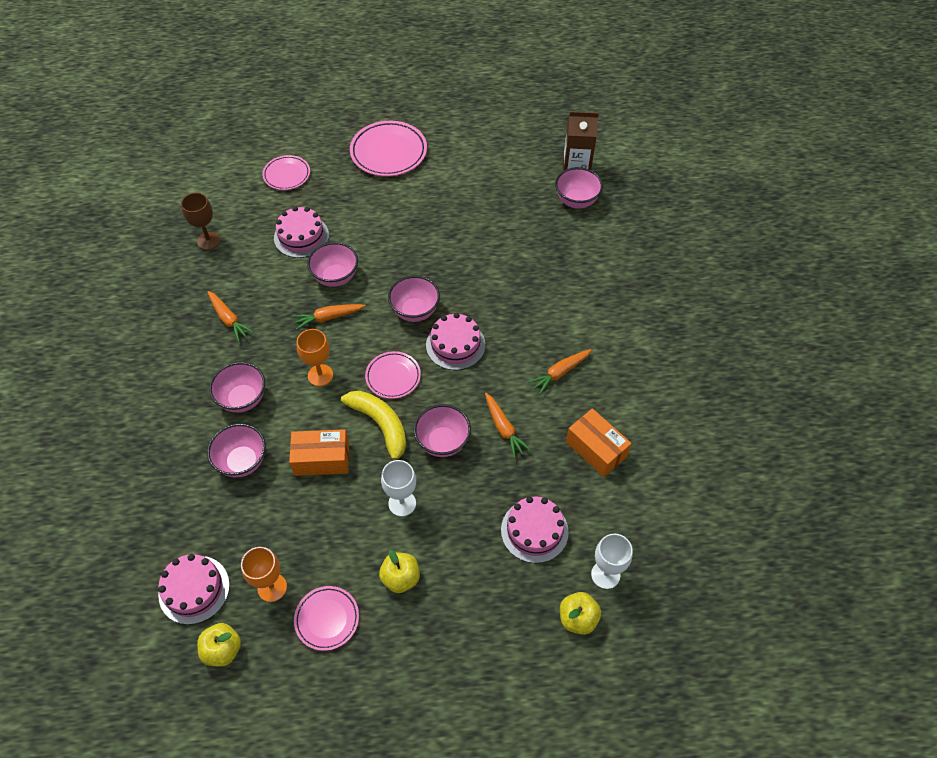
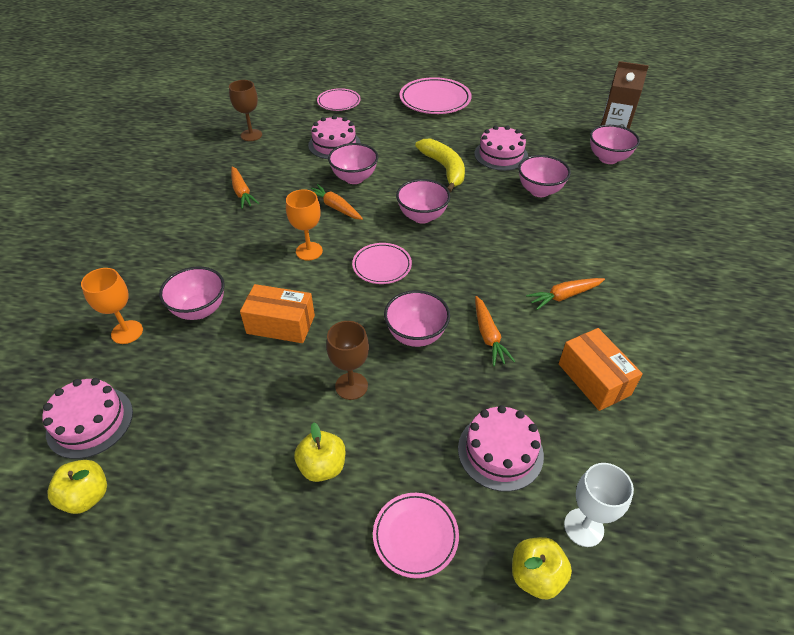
camera: 15 degrees right, 10 degrees down
(243, 399) = (225, 257): pink bowl -> pink bowl (539, 191)
(272, 587) = (173, 440): orange goblet -> orange goblet (127, 332)
(327, 619) = (219, 492): pink plate -> pink plate (415, 536)
(328, 318) = (335, 207): orange carrot -> orange carrot turned 45 degrees clockwise
(380, 426) = (354, 307): yellow banana -> yellow banana (444, 169)
(402, 503) = (351, 386): white goblet -> brown goblet
(455, 345) = (455, 251): pink cake -> pink cake (501, 155)

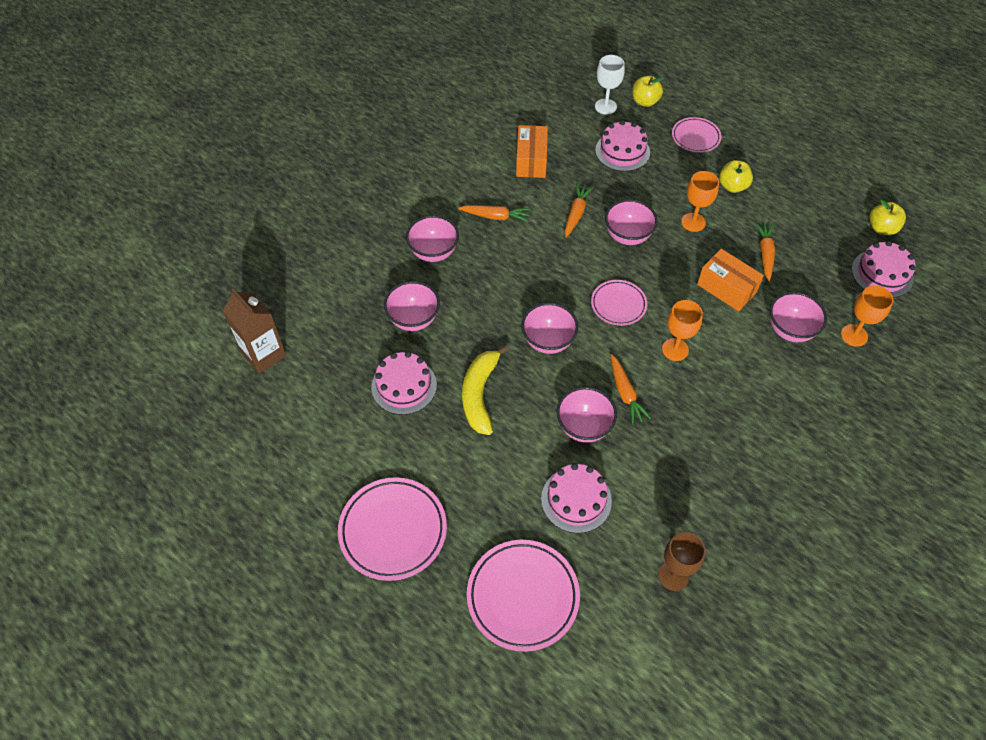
camera: 150 degrees left, 10 degrees up
(242, 192) = (716, 463): orange carrot -> orange carrot (765, 254)
(339, 102) = (523, 596): pink plate -> pink plate, size x1.65
(351, 386) = (693, 222): brown goblet -> orange goblet
(608, 158) = (304, 327): pink bowl -> pink bowl (433, 252)

